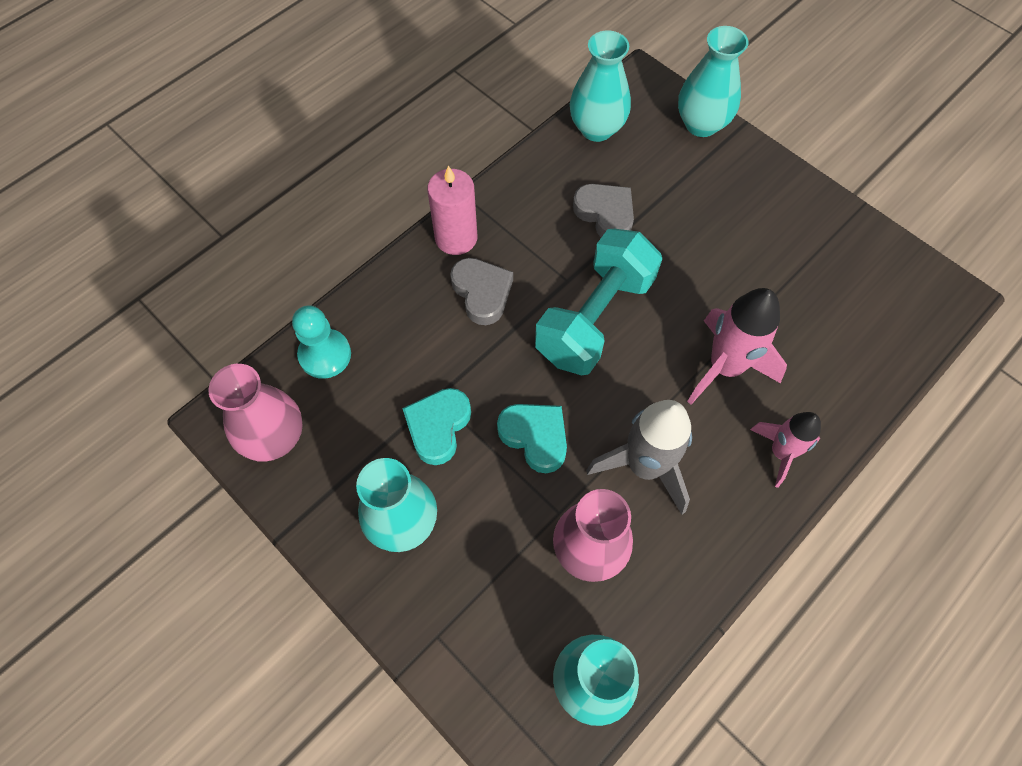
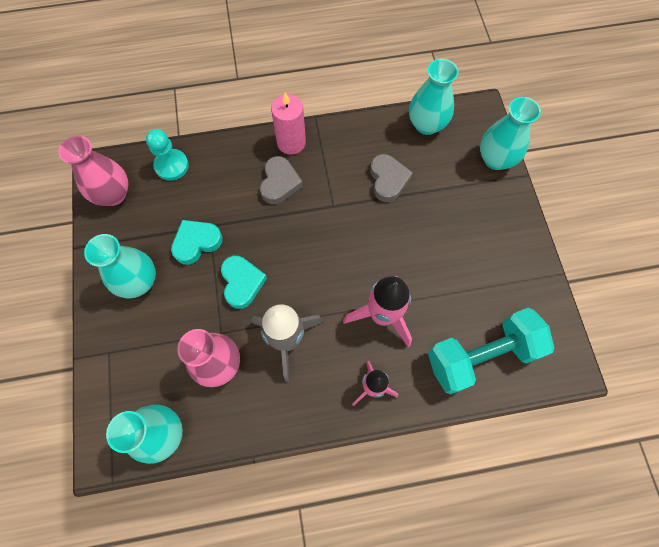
camera: 35 degrees right, 5 degrees up
(595, 318) = (330, 237): turquoise dumbbell -> turquoise dumbbell (481, 356)

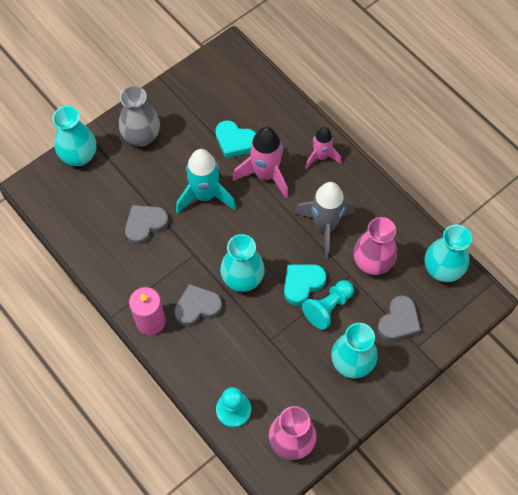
camera: 120 degrees left, 5 degrees down
(144, 350) = (398, 321): none -> grey heart
(196, 243) = (291, 340): turquoise heart -> turquoise heart (235, 141)
(203, 292) = (328, 307): none -> turquoise pawn
(390, 246) = (205, 196): none -> turquoise rocket
(426, 125) = (71, 221): turquoise vase -> turquoise vase (242, 278)
(481, 356) = (255, 102): turquoise dumbbell -> none
(491, 221) = (141, 136): none -> grey vase

